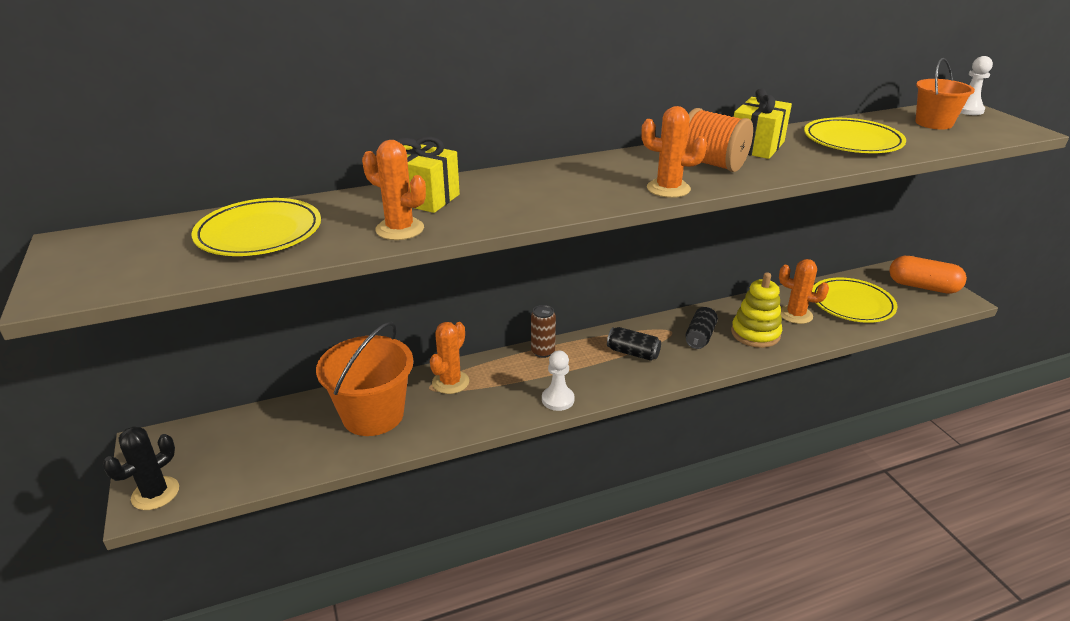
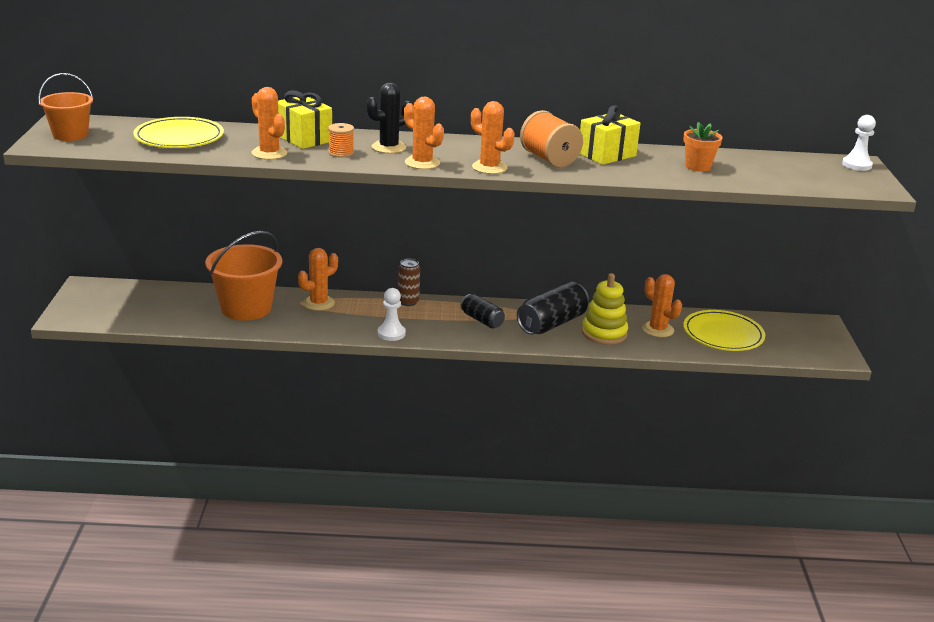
camera: 20 degrees right, 5 degrees down
(155, 493) = (74, 314): black cactus -> black cactus (388, 147)
(486, 208) = (341, 153): none -> orange spool
(591, 200) = (422, 163): none -> orange cactus
(700, 336) = (552, 323): black can -> black can, size x1.66
(852, 141) = (698, 166): yellow plate -> orange flower pot
(923, 287) = (813, 339): orange capsule -> none
(933, 123) = (801, 168): orange bucket -> orange bucket (70, 135)

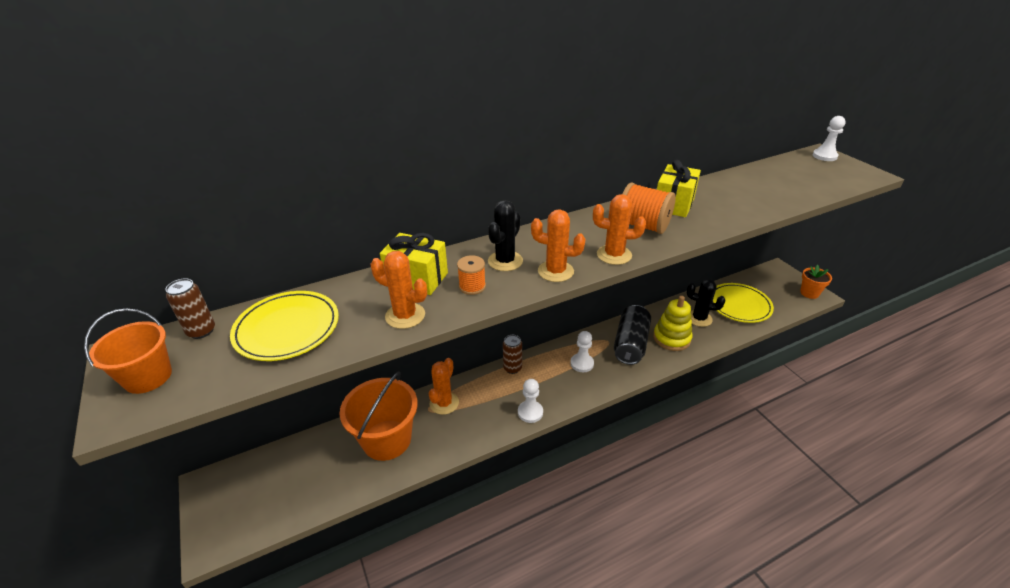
camera: 25 degrees left, 10 degrees up
(122, 124) = (201, 331): none -> brown can
(482, 320) = (582, 363): black can -> white pawn
(658, 329) = (699, 318): orange cactus -> black cactus
(698, 166) = (745, 194): orange flower pot -> orange flower pot (809, 293)

